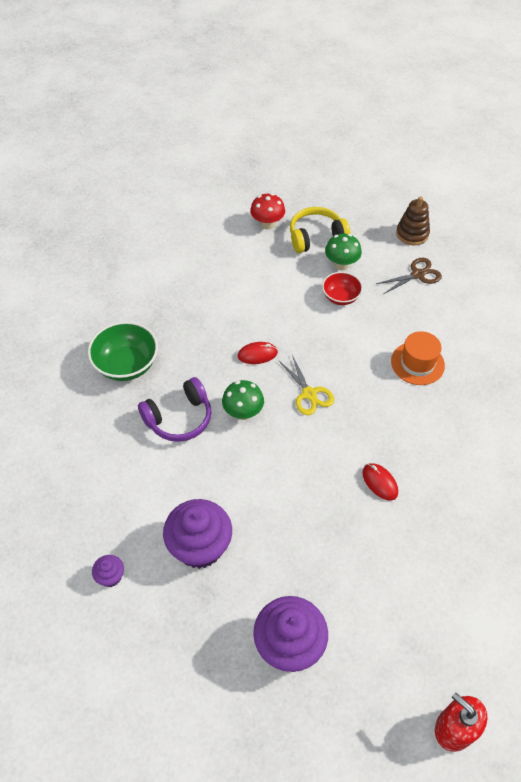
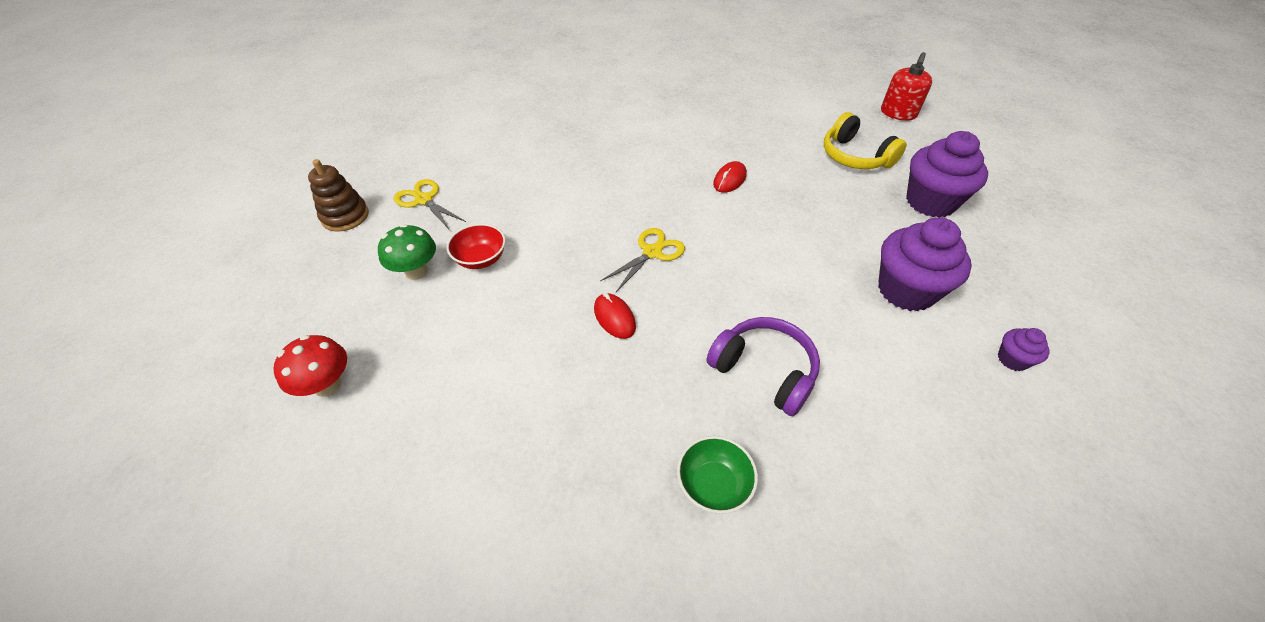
camera: 110 degrees left, 5 degrees down
(126, 365) = (713, 484): green bowl -> green bowl, size x0.63
(243, 412) = (714, 305): green mushroom -> none
(316, 237) = (358, 312): yellow headphones -> yellow headphones (855, 156)
(417, 274) = (424, 200): brown scissors -> yellow scissors
(417, 363) = (566, 179): orange hat -> none

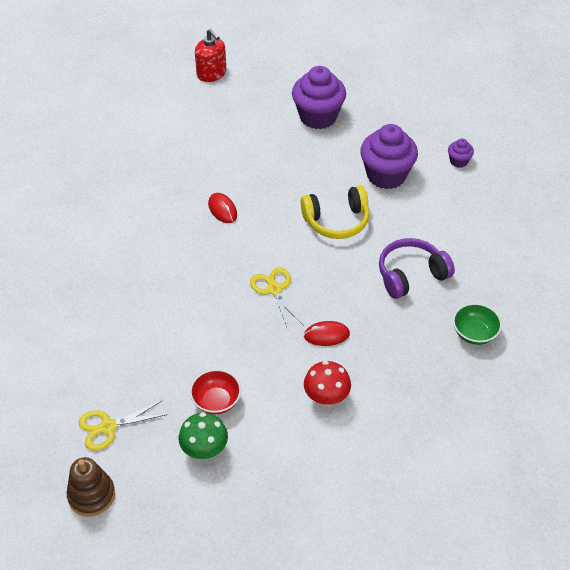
camera: 65 degrees left, 0 degrees up
(327, 385) = (298, 529): red mushroom -> red mushroom (326, 398)
(855, 156) = (245, 126): yellow headphones -> yellow headphones (336, 221)

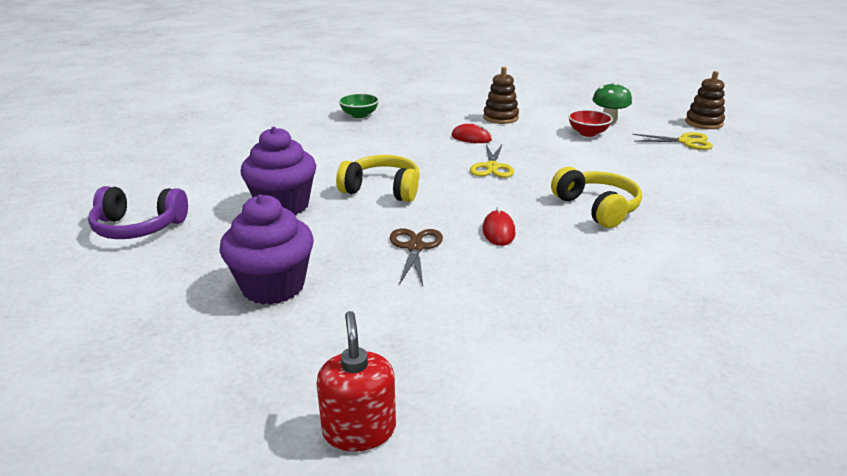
camera: 150 degrees left, 20 degrees down
(164, 266) = (597, 208): none -> yellow headphones
(266, 174) = (415, 247): none -> brown scissors
(326, 398) = (500, 118): red mushroom -> brown stacking toy
(411, 275) = (362, 146): purple headphones -> purple headphones (138, 227)
(458, 161) = (195, 194): purple cupcake -> none

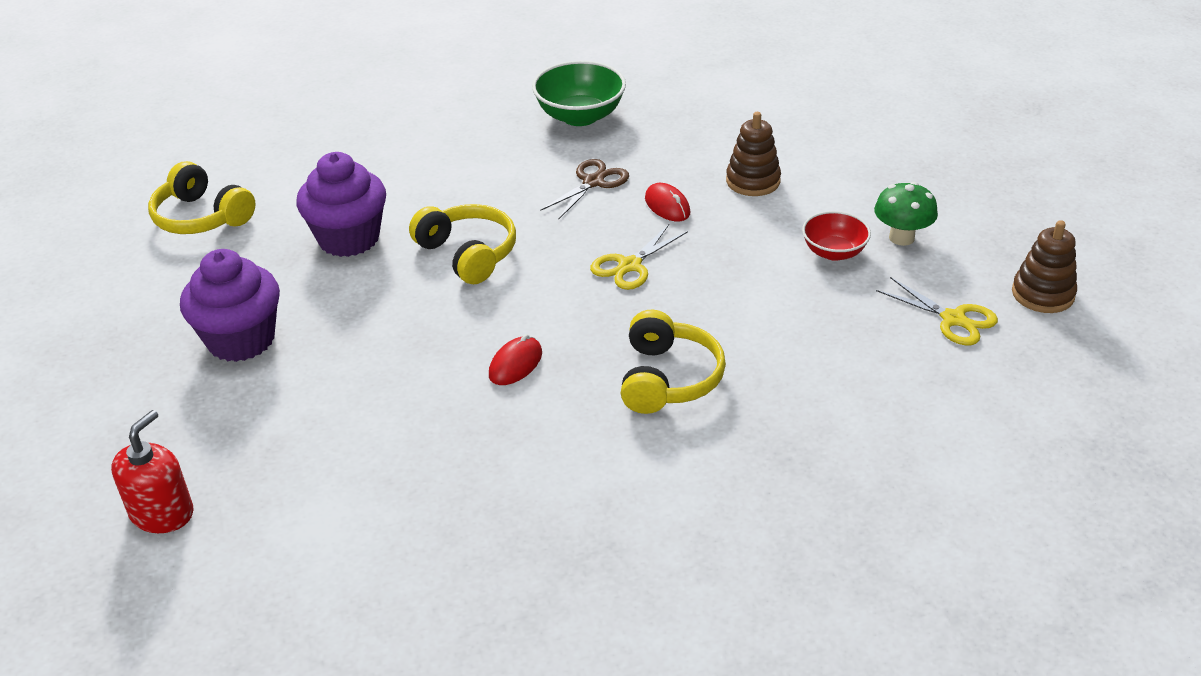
camera: 35 degrees right, 10 degrees up
(138, 227) = (202, 217): purple headphones -> yellow headphones
(359, 115) = (580, 116): green bowl -> green bowl, size x1.60
(415, 247) = (410, 348): brown scissors -> brown scissors (593, 182)

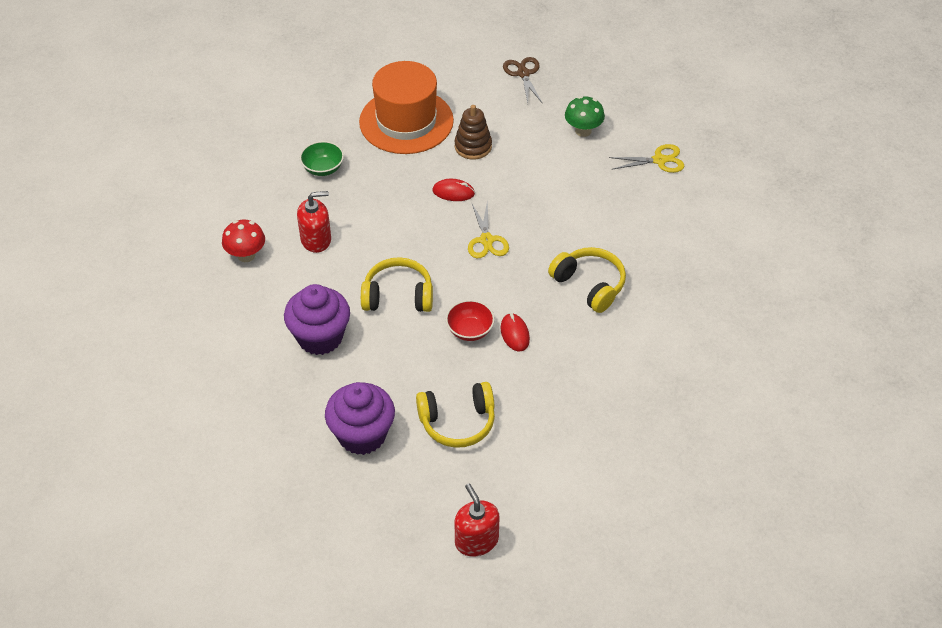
camera: 50 degrees left, 10 degrees up
(202, 217) = (210, 392): yellow headphones -> yellow headphones (457, 422)
(404, 139) = (246, 255): none -> red mushroom
(479, 164) = (316, 239): none -> red soap dispenser
(580, 116) = (323, 168): green bowl -> green bowl, size x0.63
(593, 182) = (395, 205): brown scissors -> brown scissors (523, 74)
(720, 124) = (406, 121): none -> orange hat
(834, 252) = (565, 161): red bowl -> red bowl (470, 330)
(1042, 294) = (676, 119): brown stacking toy -> none

